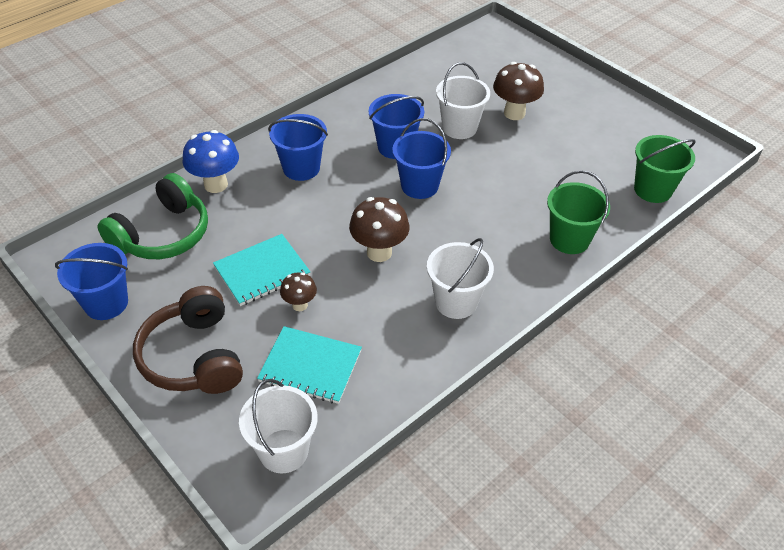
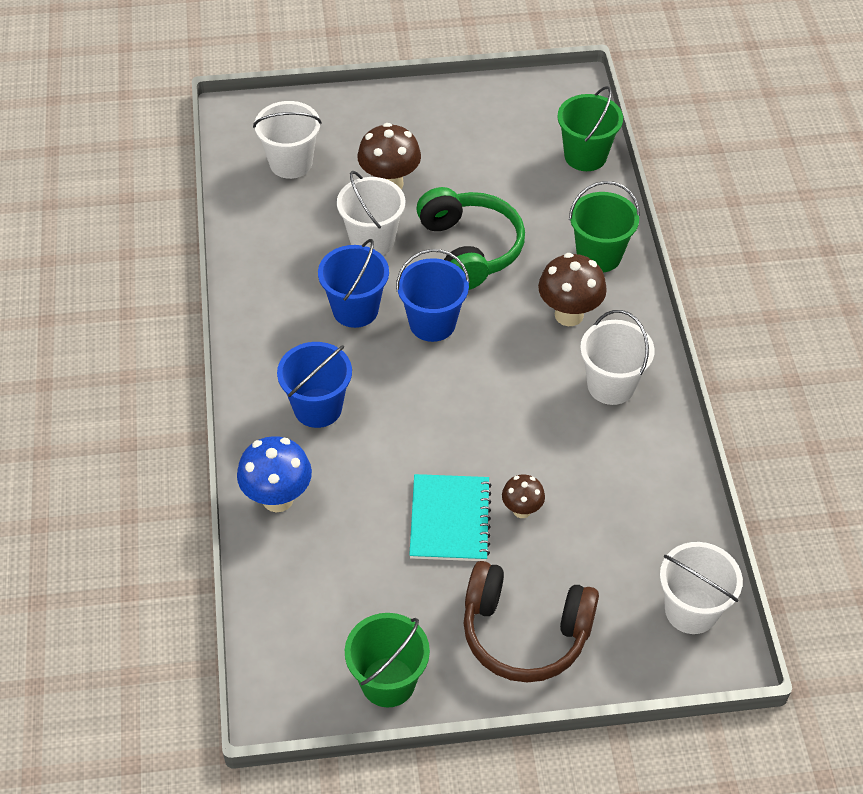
camera: 55 degrees left, 5 degrees up
(106, 303) = (388, 682): blue bucket -> green bucket
(163, 234) = (320, 584): green headphones -> green headphones (470, 249)
(310, 366) = (607, 541): turquoise notebook -> none
(379, 252) = (500, 408): brown mushroom -> brown mushroom (569, 315)
(482, 67) = (291, 163): none -> white bucket

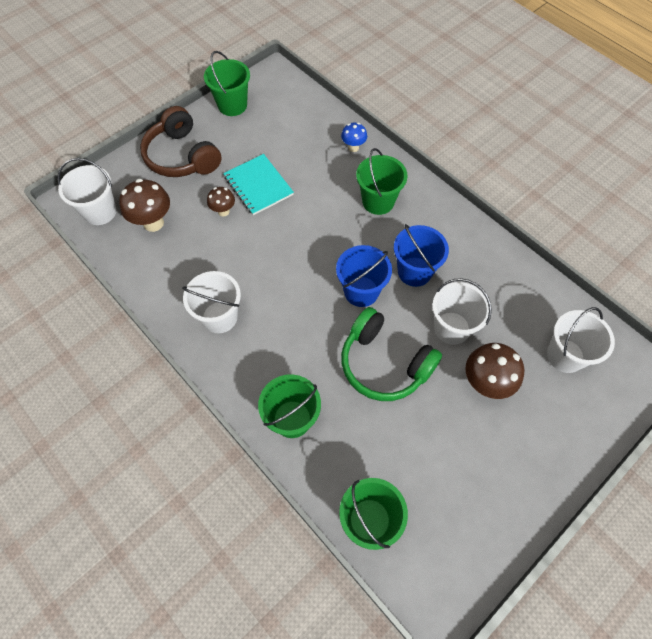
camera: 145 degrees right, 10 degrees up
(277, 498) = (353, 147): blue mushroom -> blue mushroom, size x0.58
(318, 408) = (378, 201): blue bucket -> green bucket
(525, 633) = (182, 156): brown headphones -> brown headphones turned 105 degrees counterclockwise
(569, 315) = (280, 353): brown mushroom -> brown mushroom (153, 223)

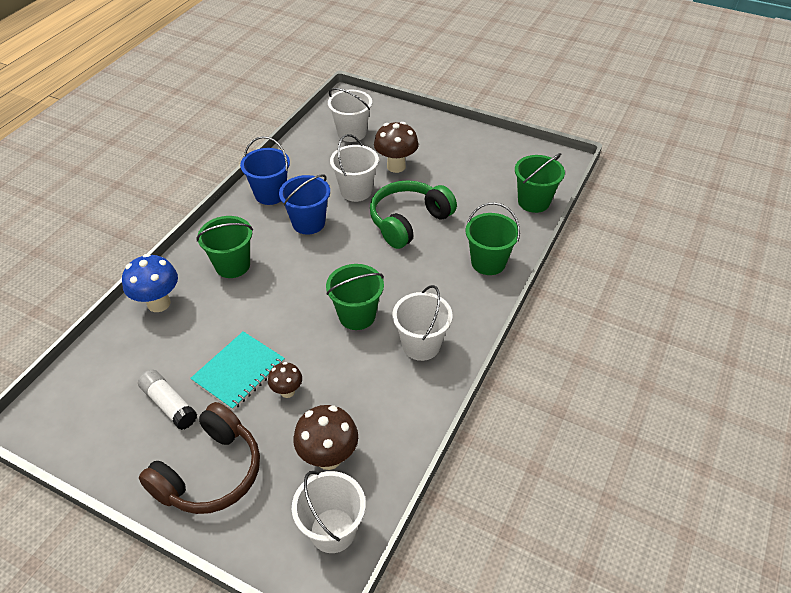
camera: 110 degrees left, 15 degrees down
(232, 105) = (101, 450): green bucket -> green bucket (357, 315)
(250, 142) = (169, 404): none -> white glue stick
(353, 147) = (159, 303): blue mushroom -> blue mushroom, size x1.72
(361, 291) = (345, 252): blue bucket -> blue bucket (270, 194)
(384, 363) = (408, 221): green headphones -> green headphones turned 150 degrees counterclockwise

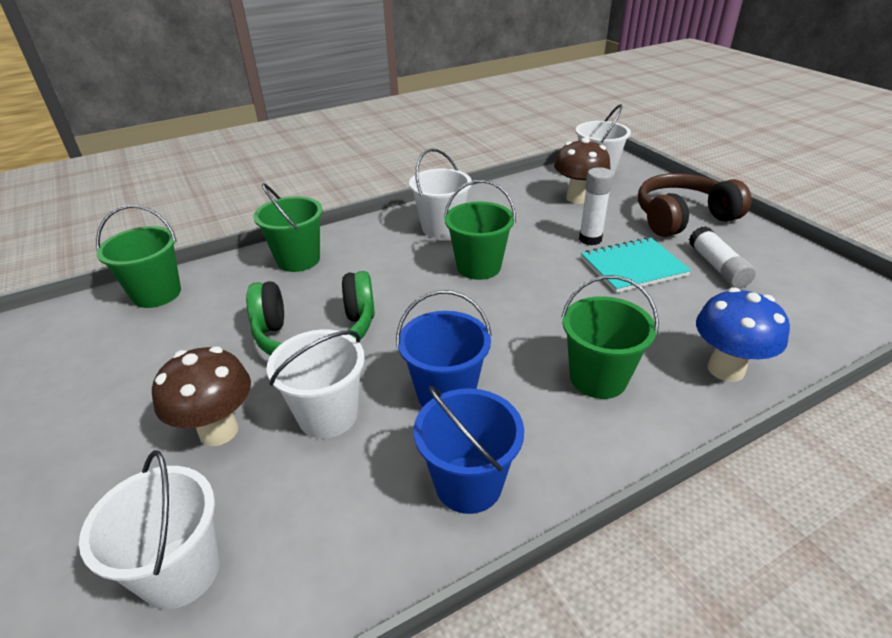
camera: 145 degrees left, 10 degrees down
(287, 391) = (590, 239): brown mushroom -> white glue stick

